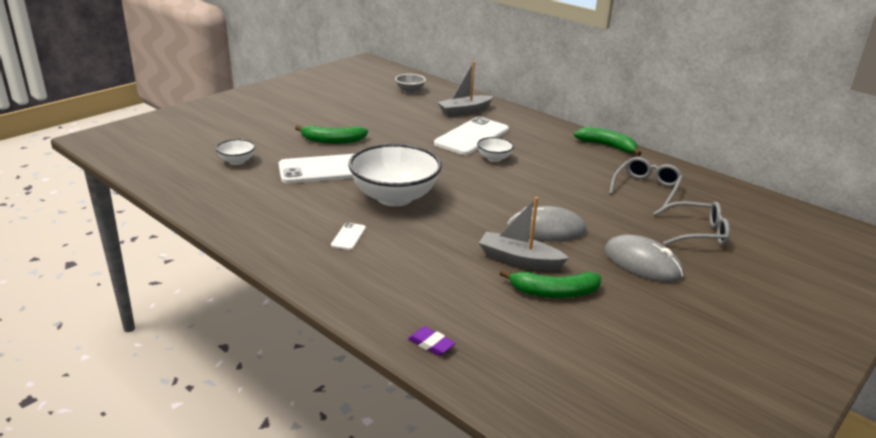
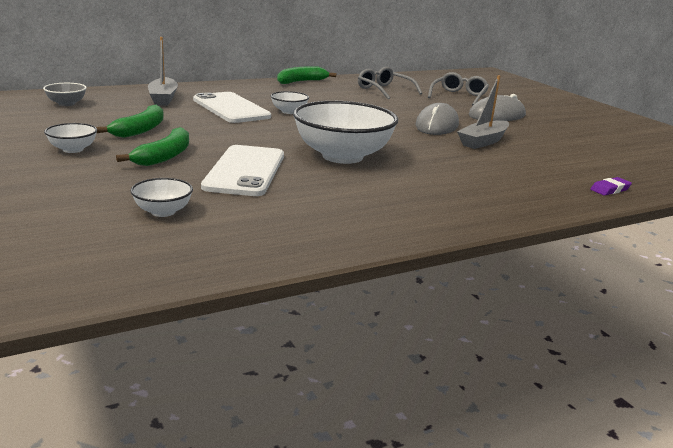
camera: 70 degrees left, 5 degrees down
(320, 116) = (73, 149): none -> white bowl
(348, 236) = (417, 187): white phone -> none
(554, 292) = (534, 143): green banana -> green banana (140, 130)

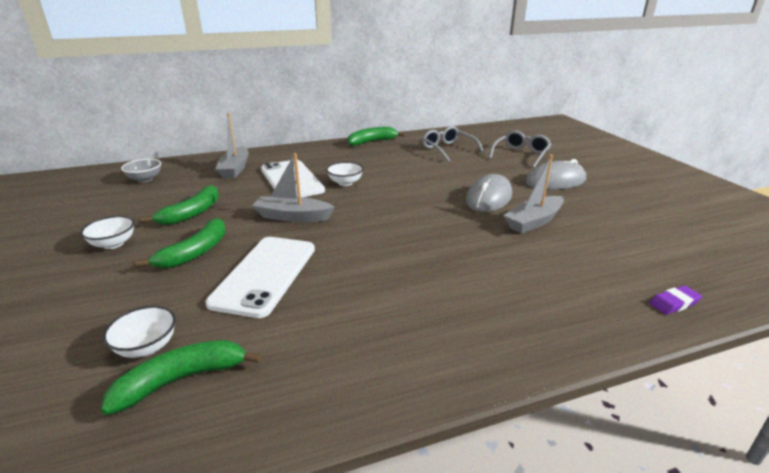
camera: 10 degrees right, 5 degrees up
(210, 228) = (182, 380): none -> green banana
(248, 134) = (292, 217): none -> grey boat
(342, 156) = (376, 249): white bowl -> none

